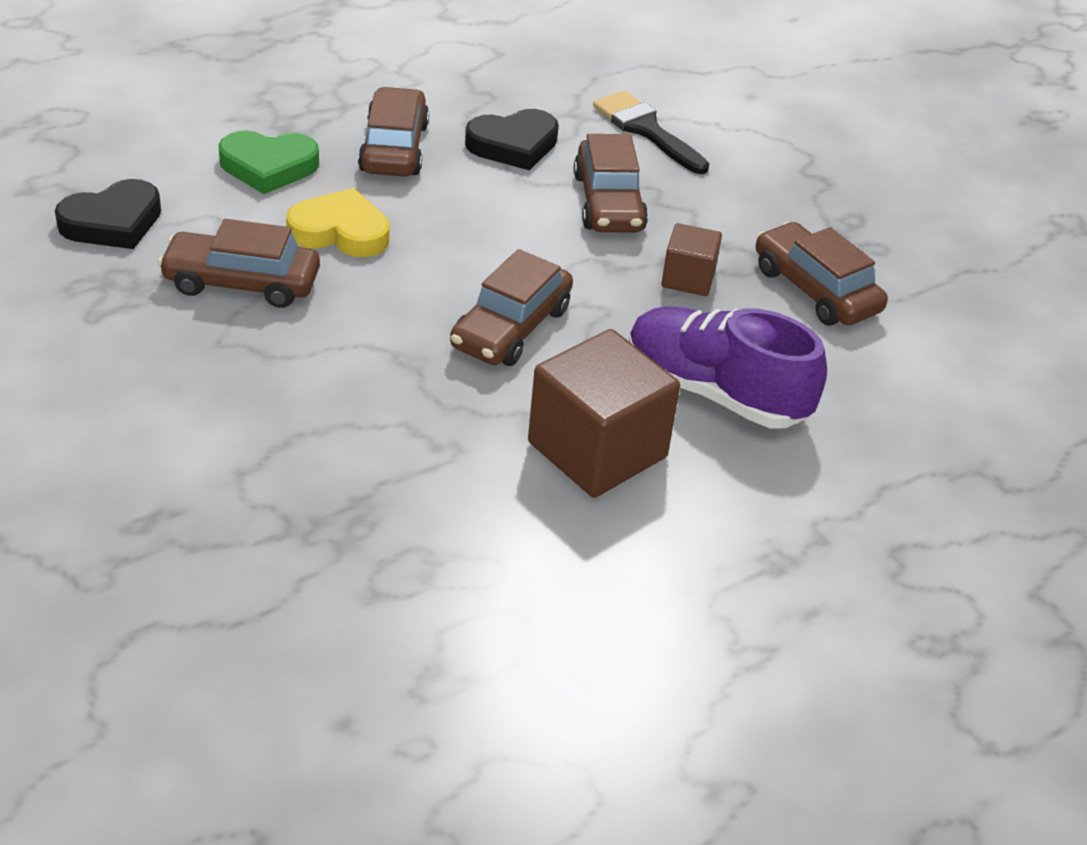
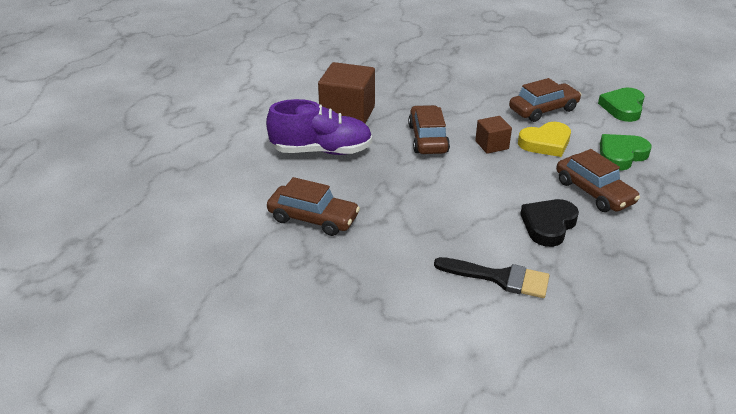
camera: 150 degrees right, 5 degrees down
(113, 222) = (623, 108): black heart -> green heart
(608, 203) = (460, 216): brown car -> none
(688, 278) = (379, 194): brown cube -> brown cube (491, 145)

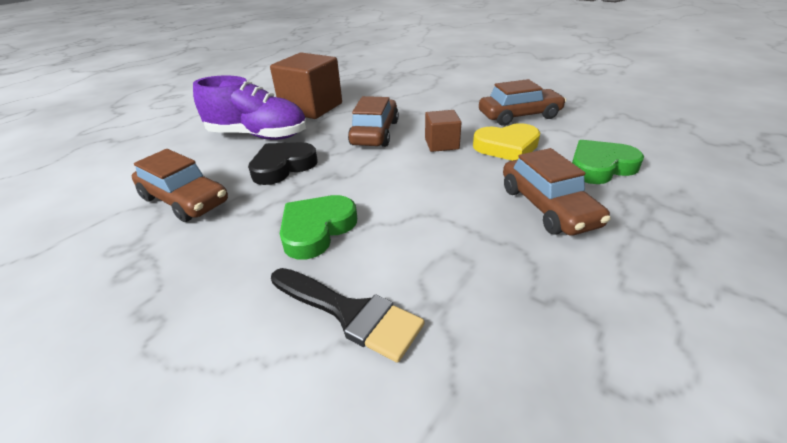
camera: 15 degrees right, 0 degrees up
(548, 225) = (464, 243): black heart -> black heart (283, 167)
(623, 108) = (616, 119): green heart -> green heart (317, 229)

